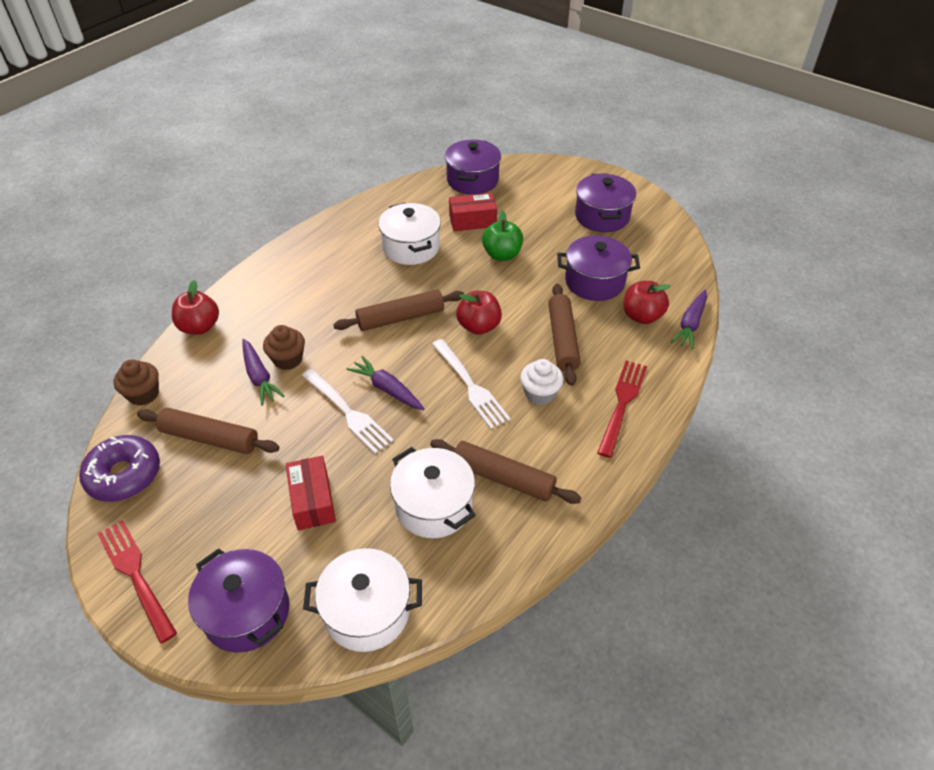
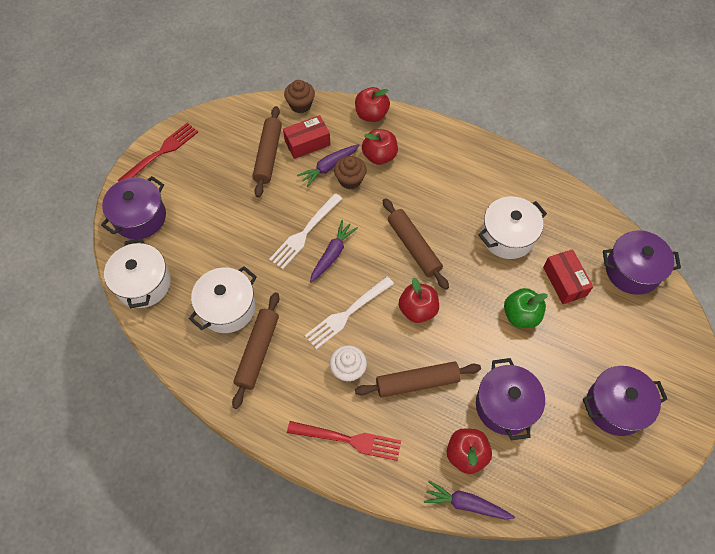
camera: 80 degrees right, 15 degrees up
(124, 475) = (232, 119): purple donut -> none
(265, 328) = (379, 156): none -> red apple
(312, 500) = (224, 231): red box -> red box (307, 143)

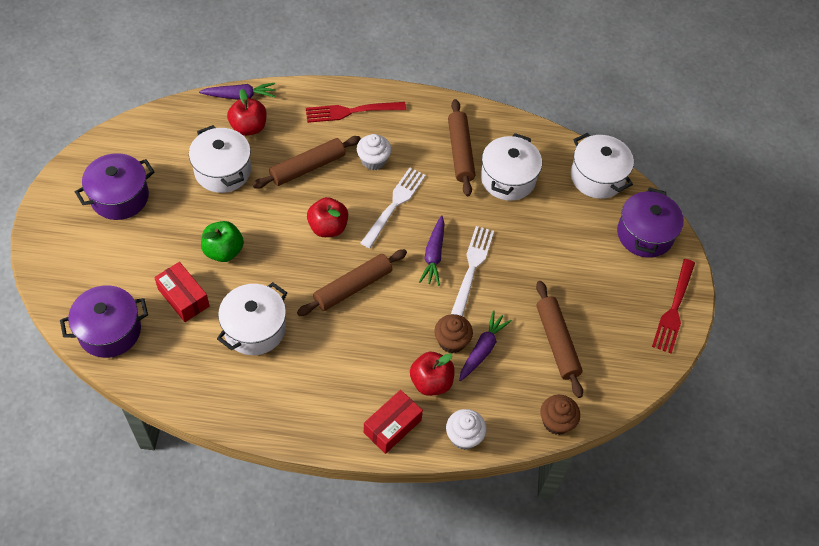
camera: 155 degrees right, 5 degrees down
(307, 143) = (521, 372): red box -> red box (392, 426)
(371, 114) = (464, 436): red apple -> white cupcake
(414, 247) = (353, 287): brown rolling pin -> brown rolling pin turned 75 degrees counterclockwise
(505, 406) = (223, 171): purple pot -> white pot

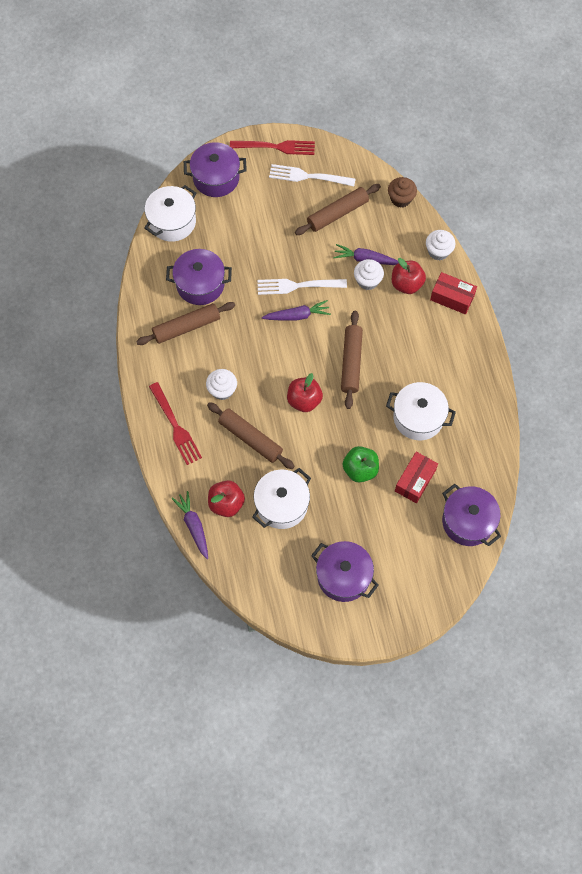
camera: 105 degrees left, 10 degrees up
(353, 287) = (351, 362): brown rolling pin -> brown rolling pin turned 60 degrees clockwise
(394, 204) = (261, 359): white fork -> white fork (308, 176)
(451, 341) = (367, 281): brown cupcake -> white cupcake
(508, 179) = (200, 284): white pot -> purple pot

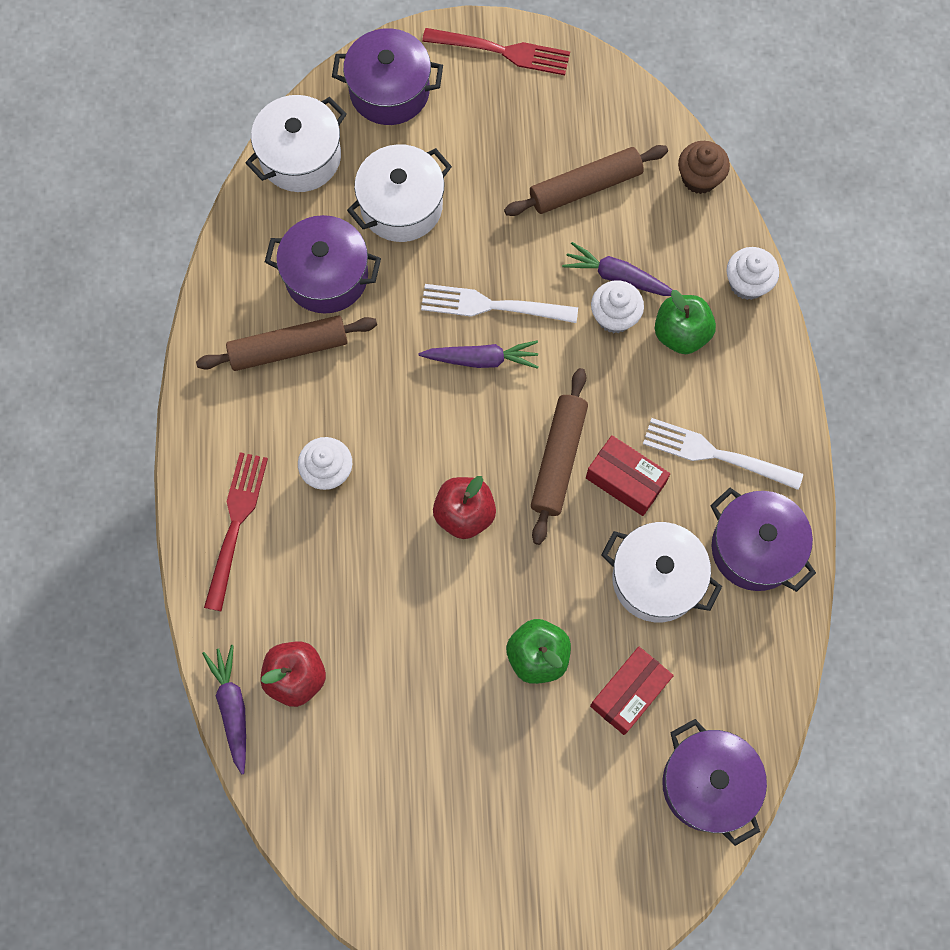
camera: 10 degrees right, 5 degrees up
(175, 426) = (236, 523): red fork -> red fork turned 150 degrees counterclockwise
(250, 438) = (359, 566): brown rolling pin -> none
(282, 504) = (390, 696): white pot -> white pot (401, 206)
(308, 176) = (546, 112): white fork -> white fork (715, 454)
(343, 576) = (472, 845): purple pot -> purple pot (754, 548)
(406, 284) = (681, 333): red apple -> green apple
(452, 298) = (755, 371): red box -> red box (625, 480)

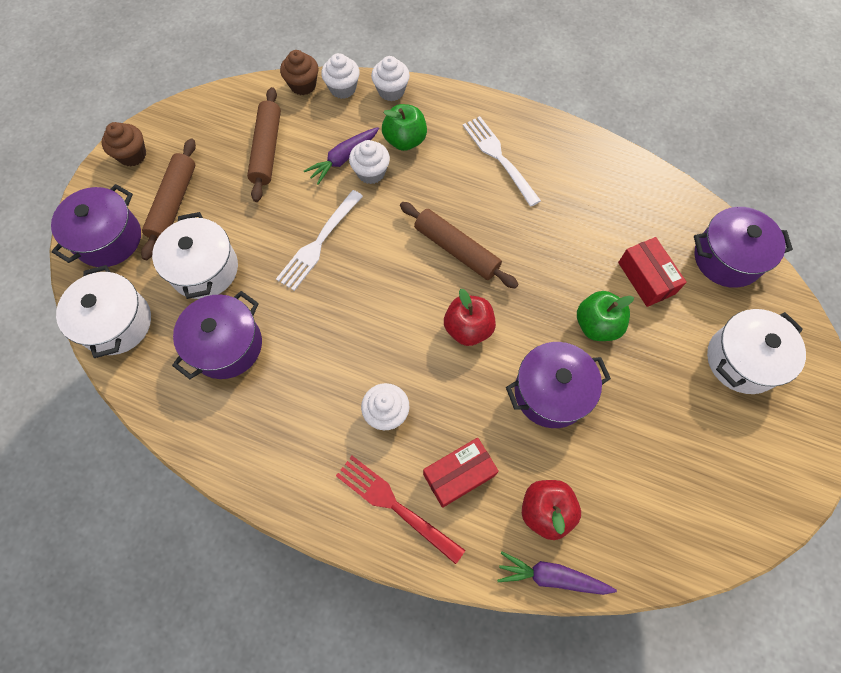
camera: 65 degrees left, 5 degrees down
(289, 348) = (269, 399): brown rolling pin -> brown rolling pin (174, 203)
(481, 359) = (355, 267): purple carrot -> none
(503, 51) = (132, 155): red fork -> brown cupcake
(625, 480) = (492, 216): red box -> red box (459, 475)
(656, 579) = (571, 227): white pot -> white pot (742, 360)
(715, 454) = (498, 157): white fork -> white fork turned 105 degrees clockwise
(720, 225) = (343, 88): none -> white cupcake
(754, 548) = (574, 163): purple pot -> purple pot (551, 392)

